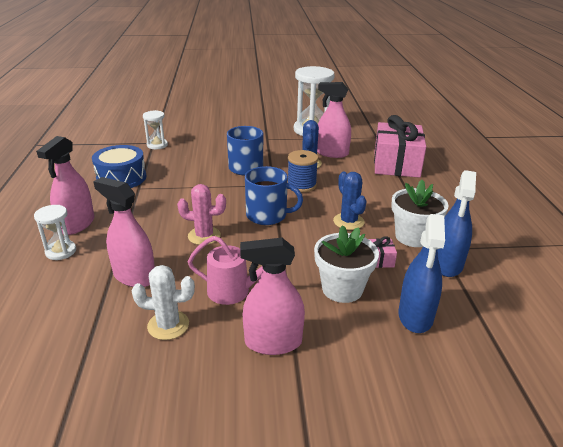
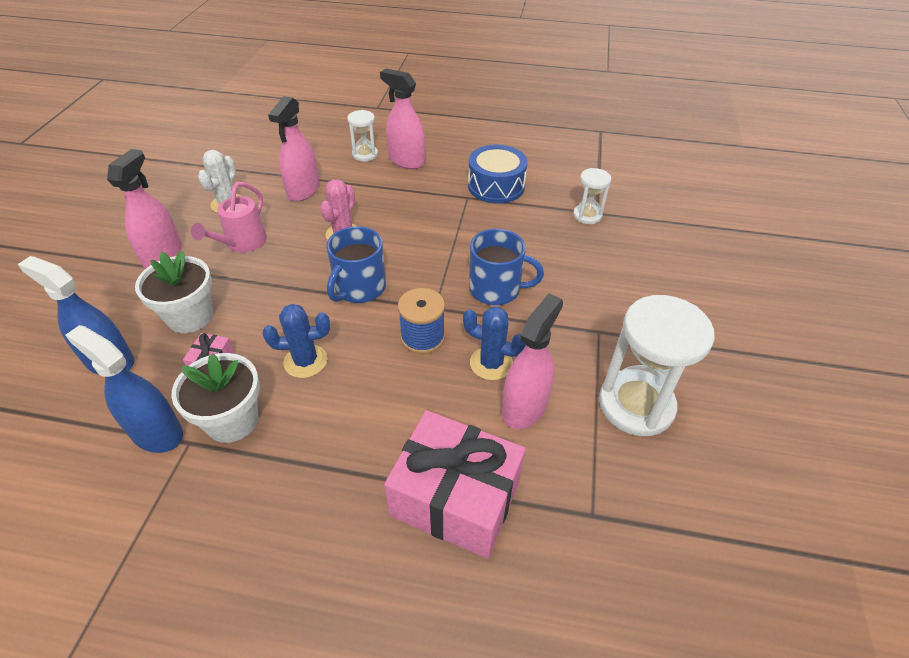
camera: 105 degrees right, 15 degrees up
(134, 276) = (303, 190): pink spray bottle -> pink spray bottle turned 150 degrees clockwise

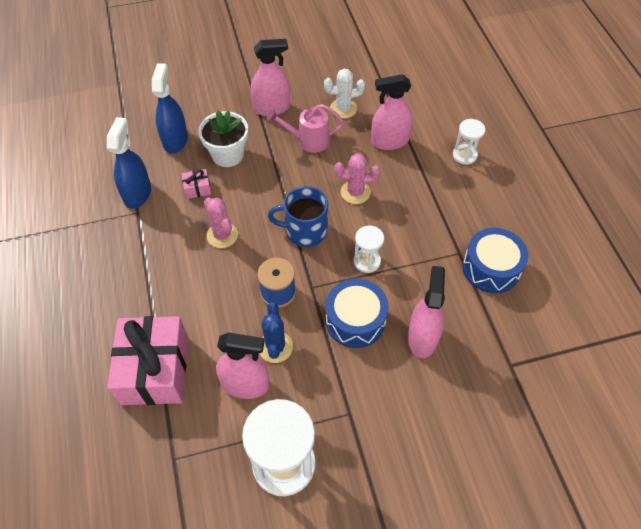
camera: 65 degrees right, 10 degrees up
(232, 420) = (160, 223): white flower pot -> none
(305, 361) = (222, 235): blue cactus -> pink cactus
(406, 161) = (478, 187): pink spray bottle -> pink spray bottle (422, 337)
(496, 289) = (355, 320): blue mug -> blue drum
(587, 215) = (500, 358): white hourglass -> white hourglass (367, 261)

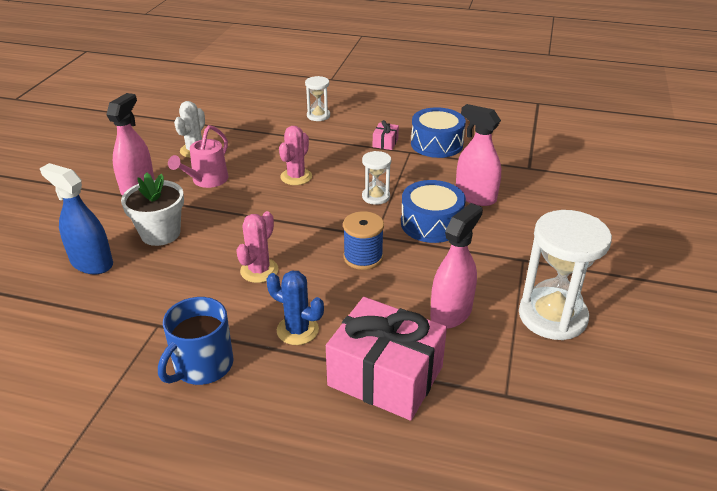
camera: 60 degrees left, 20 degrees down
(137, 193) = (131, 316): blue spray bottle -> none
(197, 188) = (179, 268): pink gift -> pink gift (385, 143)
(222, 235) = (259, 270): pink cactus -> pink cactus turned 60 degrees counterclockwise
(275, 347) = (423, 279): blue cactus -> blue cactus (297, 330)
(305, 231) = (308, 218): blue mug -> blue mug (202, 365)
(389, 141) = (262, 142): pink spray bottle -> none

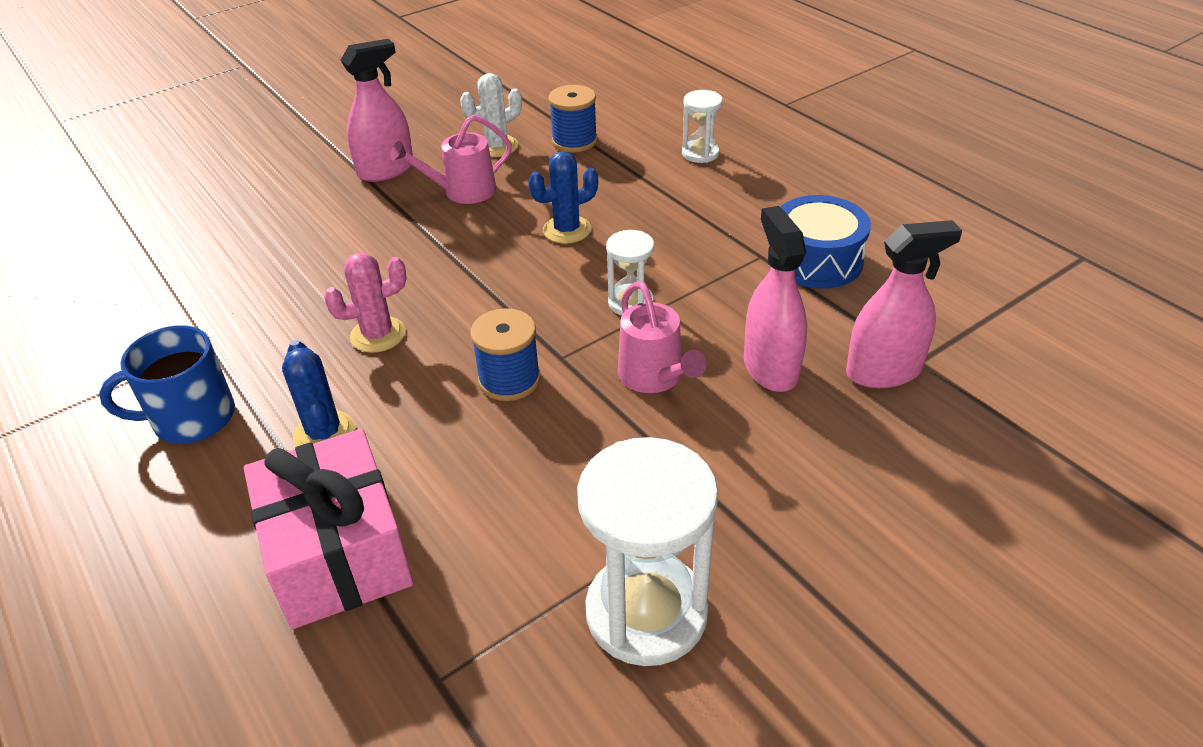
camera: 40 degrees right, 5 degrees up
(92, 263) = (242, 242): blue spray bottle -> none
(160, 233) = (340, 238): white flower pot -> none
(239, 132) = (574, 141): none -> blue spool
(296, 177) = (567, 230): pink cactus -> blue cactus
(385, 143) = (742, 228): pink gift -> none
(431, 224) = (655, 377): blue drum -> pink watering can
(451, 313) = (517, 519): pink spray bottle -> pink spray bottle (883, 371)

